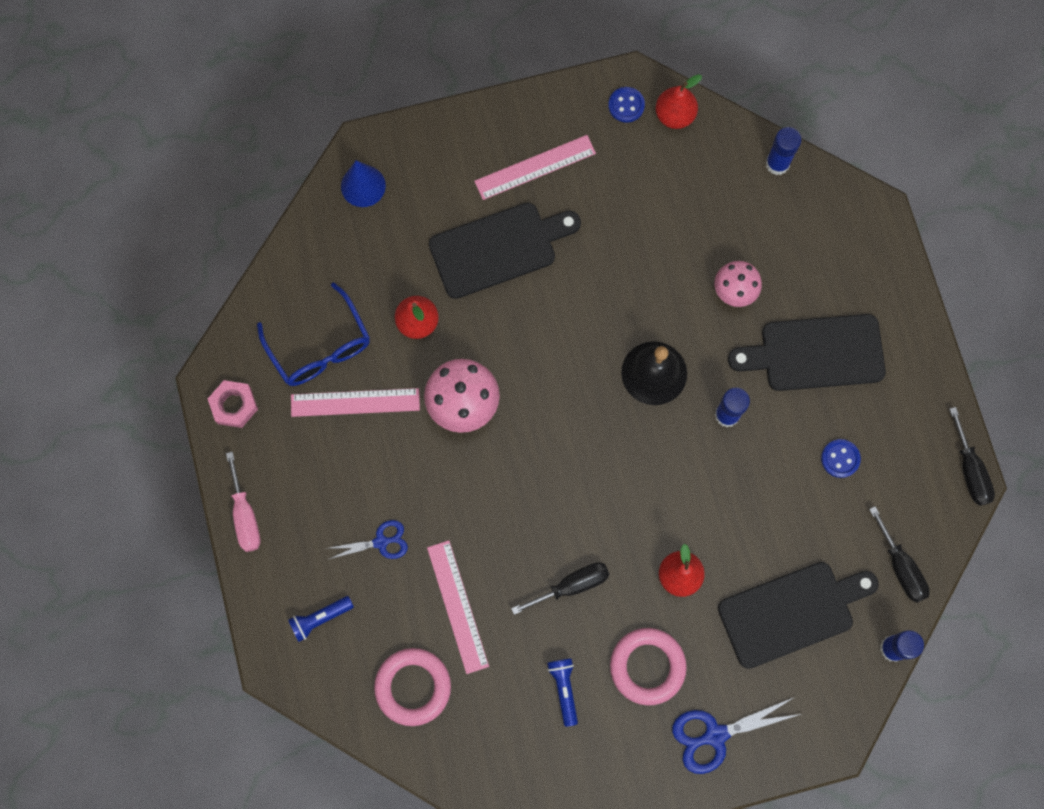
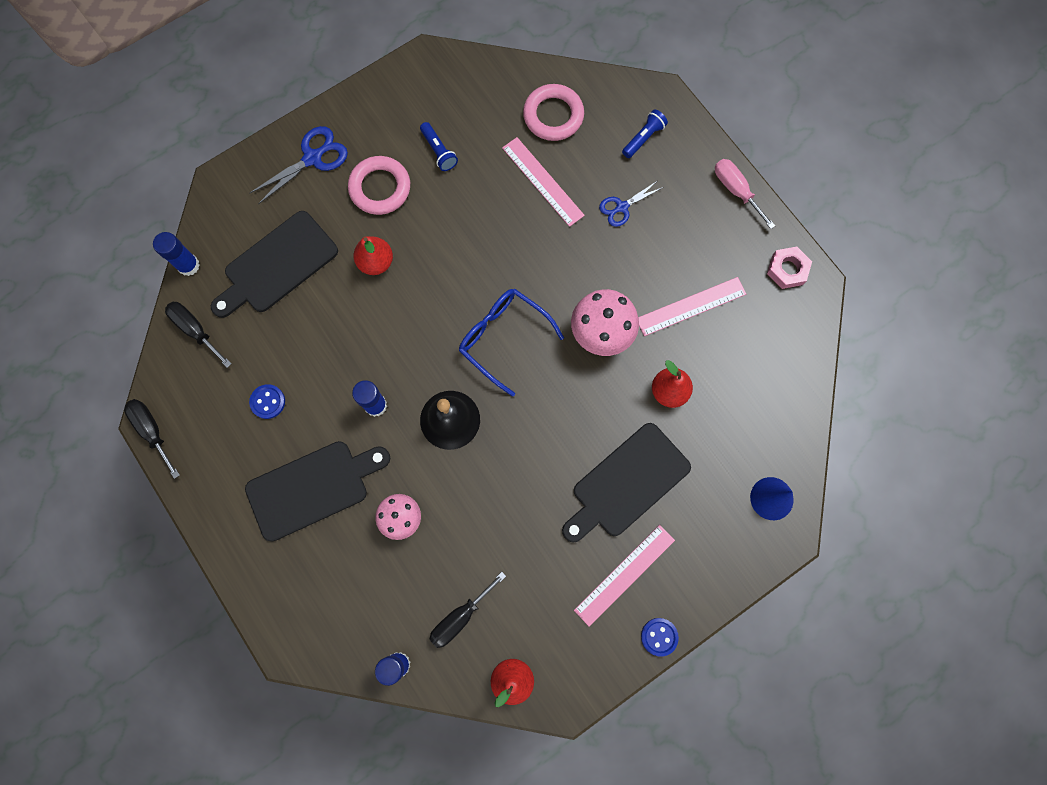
camera: 160 degrees right, 0 degrees up
(319, 346) = (741, 342): blue glasses -> blue glasses (504, 339)
(571, 585) = (459, 226): black screwdriver -> black screwdriver (460, 617)
(626, 105) = (562, 672): blue button -> blue button (659, 636)

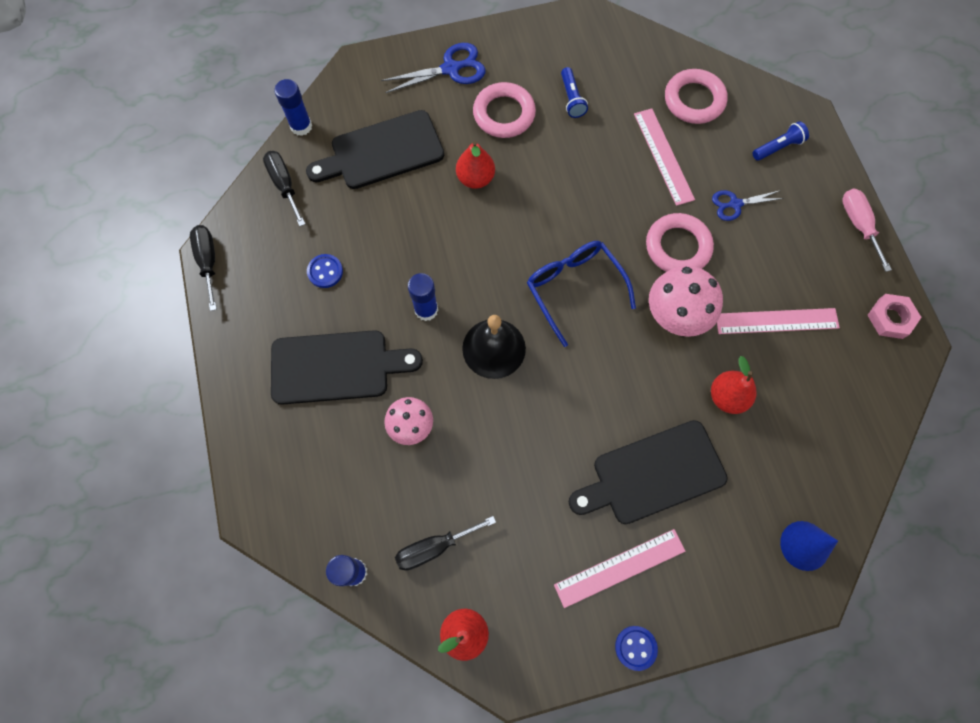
camera: 20 degrees right, 5 degrees down
(583, 266) = (677, 247): none -> pink ring

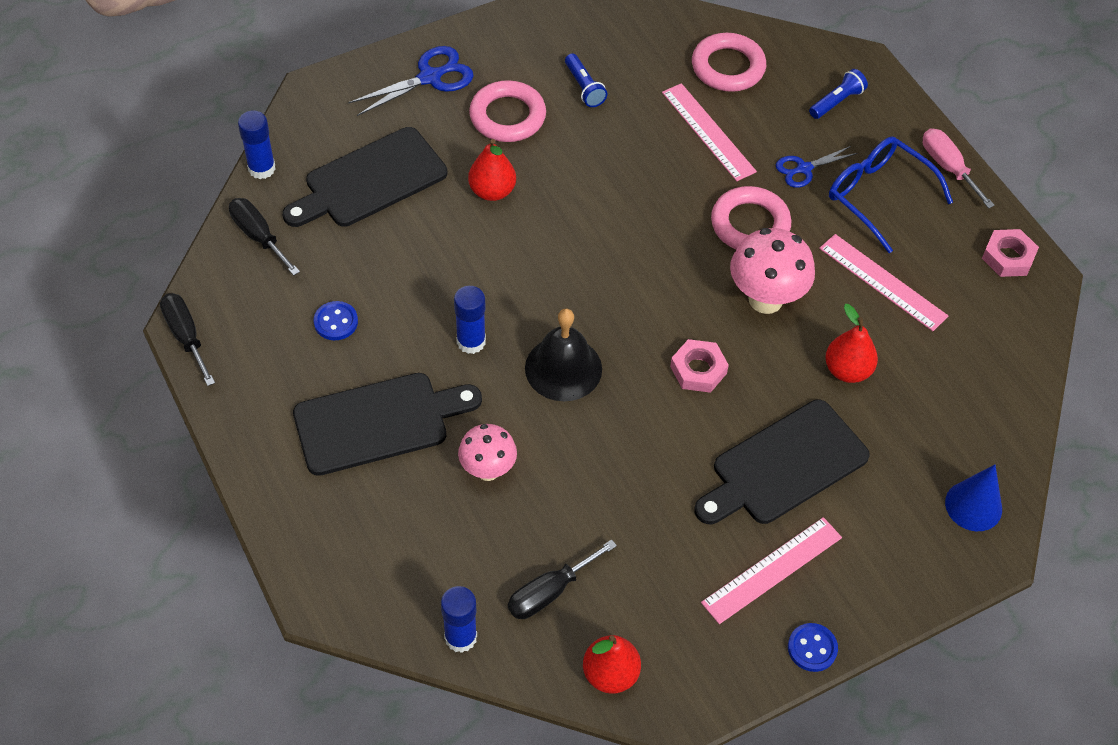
camera: 15 degrees left, 15 degrees down
(574, 289) = (642, 289): blue glasses -> blue glasses (879, 196)
(603, 371) = (698, 370): none -> pink nut
(776, 321) = (882, 282): pink ruler -> pink ruler turned 60 degrees clockwise

